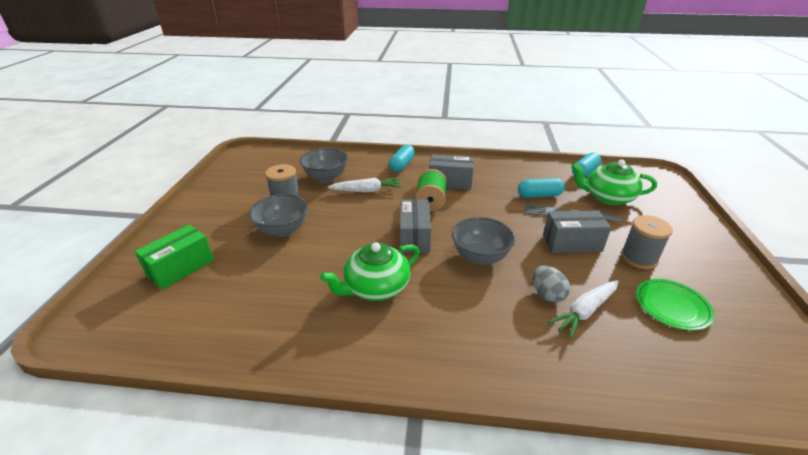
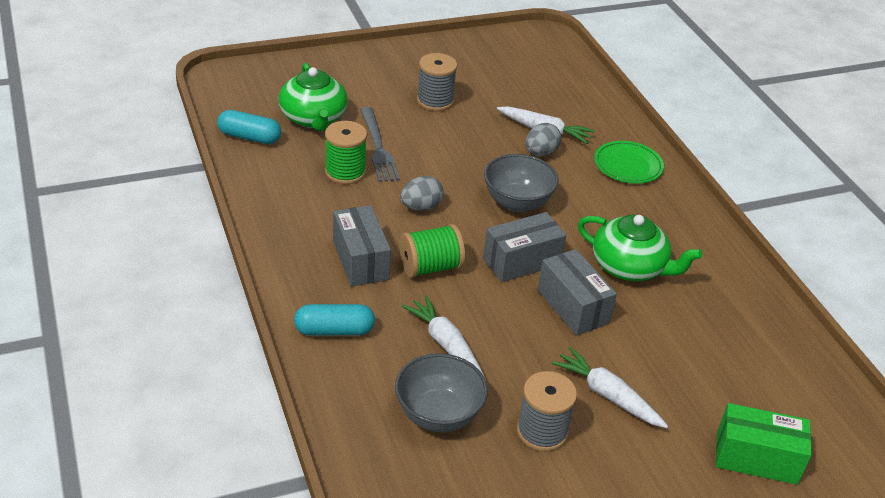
camera: 120 degrees left, 5 degrees up
(283, 230) = (608, 395): grey bowl -> white carrot
(491, 213) = (421, 207): none -> grey egg
(539, 195) = (345, 172): turquoise capsule -> green spool
(572, 243) = (440, 142): grey box -> grey box (572, 306)
(672, 306) = (497, 87): green plate -> green plate (628, 165)

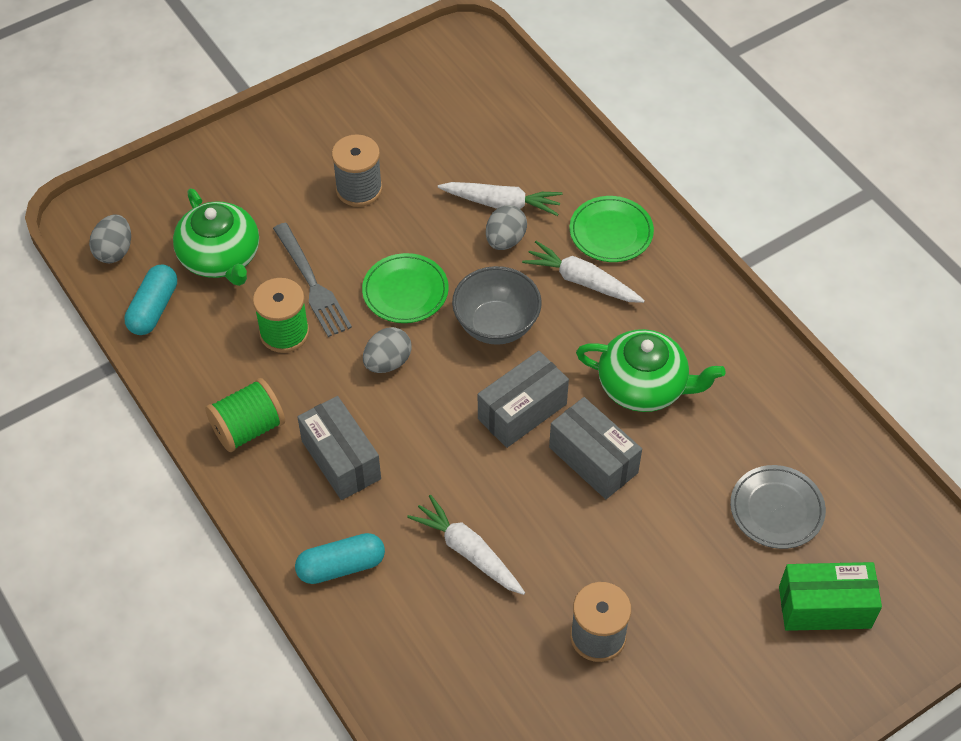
camera: 10 degrees left, 15 degrees up
(234, 98) = (114, 251): none -> grey egg
(249, 137) = (153, 309): turquoise capsule -> turquoise capsule turned 75 degrees counterclockwise
(430, 267) = (422, 448): green spool -> green spool (248, 428)
(438, 415) = (484, 646): grey bowl -> none
(450, 167) = (405, 291): none -> green plate
(608, 395) = (656, 570): white carrot -> white carrot (582, 281)
(727, 376) = (776, 509): none -> grey plate

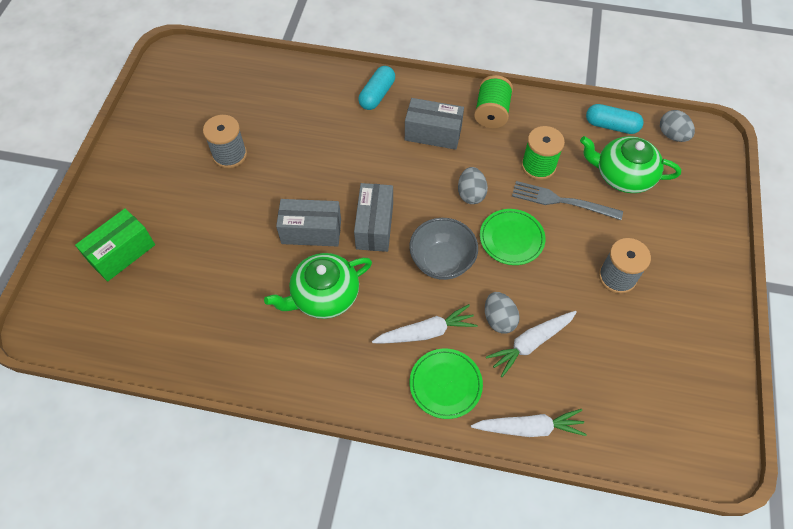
camera: 135 degrees right, 5 degrees up
(153, 309) = (611, 126): turquoise capsule -> turquoise capsule turned 45 degrees counterclockwise
(468, 552) = (327, 142): white carrot -> white carrot (529, 427)
(776, 509) = (187, 285): grey plate -> none

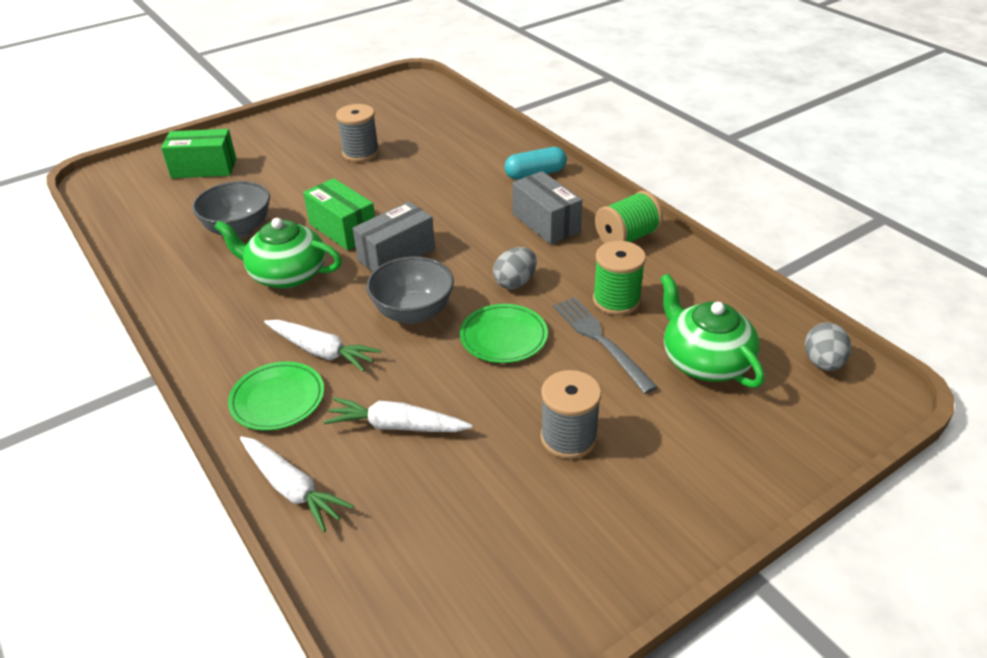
camera: 45 degrees right, 20 degrees down
(236, 286) = (239, 230): none -> grey bowl
(311, 231) = (343, 229): grey box -> green box
(499, 319) = (397, 387): grey egg -> none
(611, 126) = (751, 314): turquoise capsule -> none

